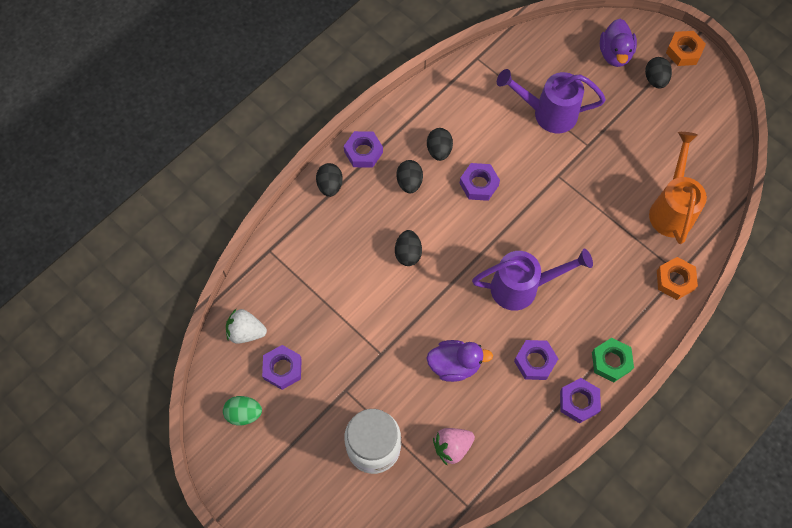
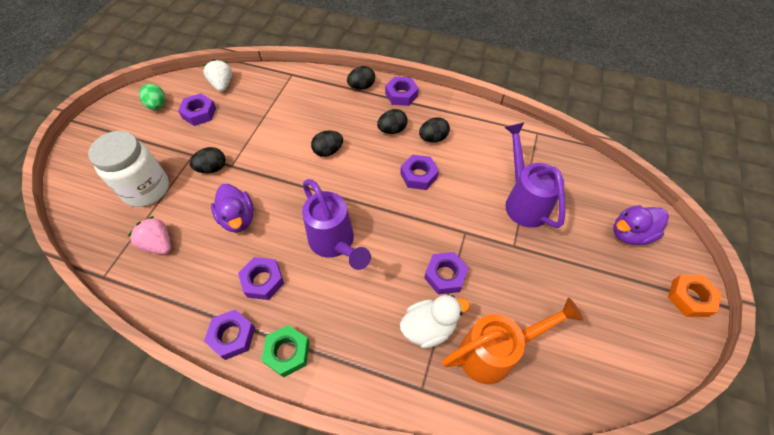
camera: 65 degrees right, 10 degrees down
(593, 212) = (445, 275): none -> purple nut
(633, 245) = (429, 327): none -> white duck
(655, 79) = (633, 281): black egg -> black egg (212, 168)
(675, 280) = (410, 388): orange nut -> none

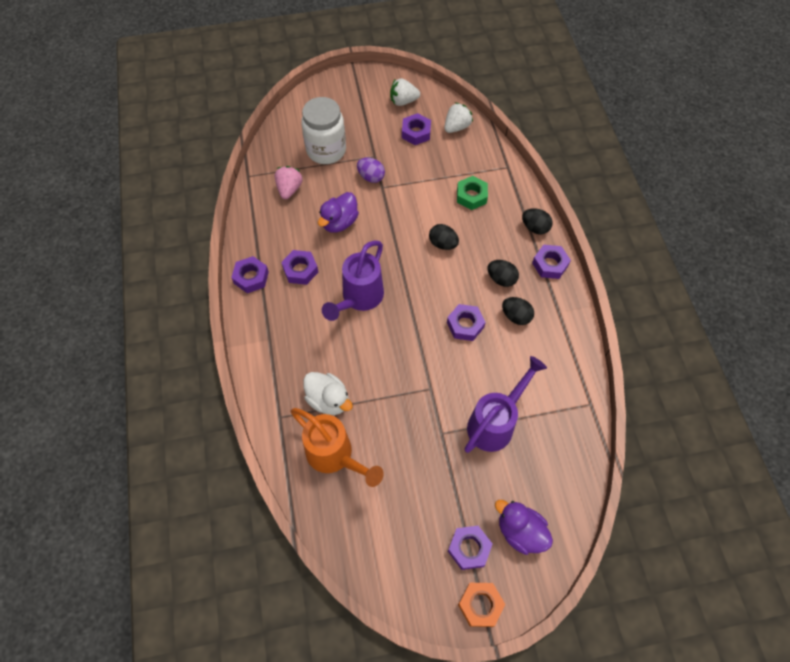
camera: 60 degrees right, 5 degrees up
(157, 105) = (403, 101): green egg -> white strawberry
(212, 168) = (371, 177): black egg -> purple egg
(287, 352) = (258, 317): green nut -> green nut (471, 196)
(445, 275) = (379, 391): purple nut -> purple nut (469, 548)

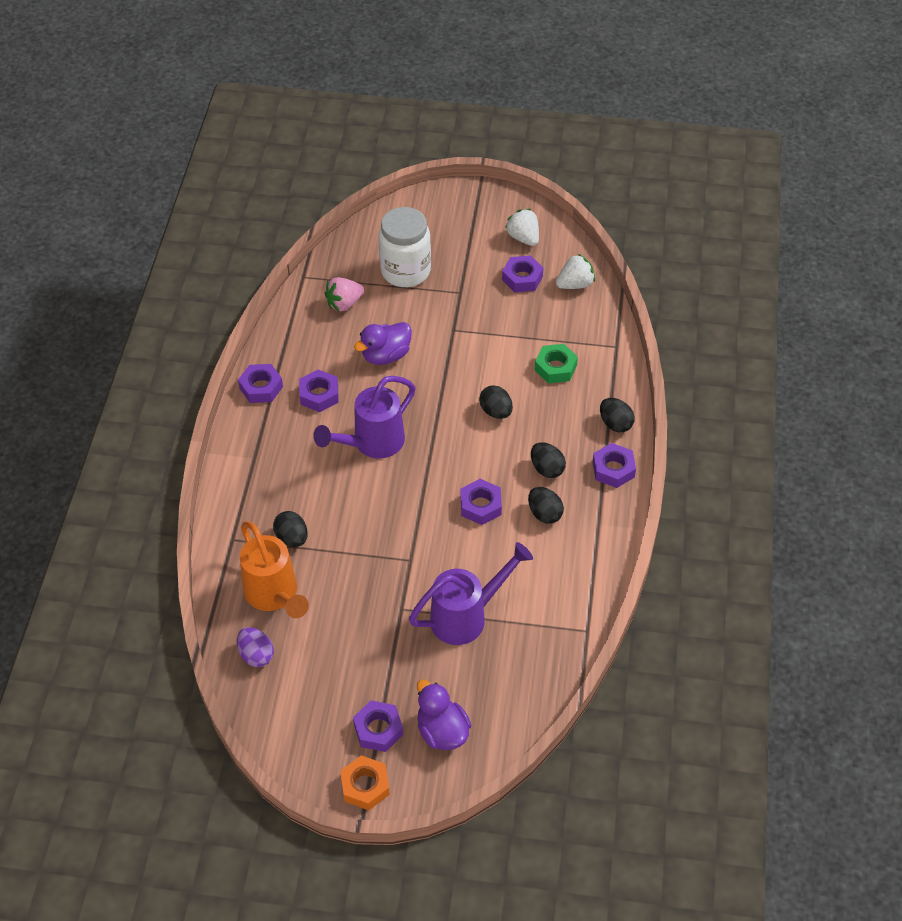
camera: 20 degrees right, 10 degrees down
(289, 189) = (344, 304): pink strawberry -> pink strawberry turned 150 degrees counterclockwise
(328, 400) = (292, 538): white duck -> black egg
(371, 177) = (445, 315): purple egg -> purple egg (256, 655)
(403, 101) = (523, 238): white strawberry -> white strawberry turned 45 degrees clockwise

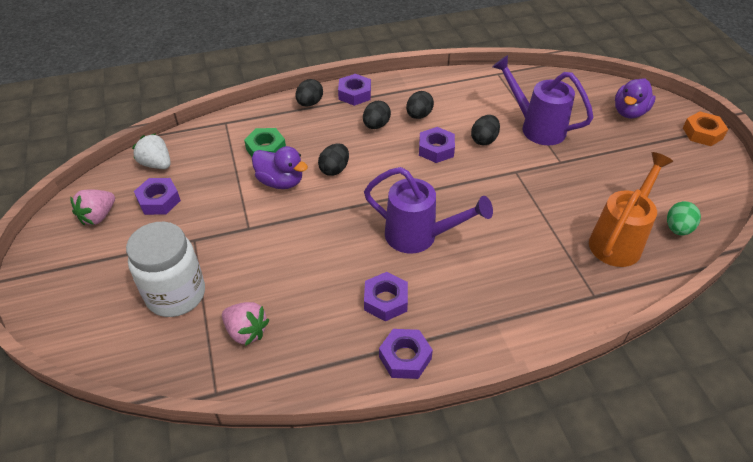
camera: 115 degrees left, 5 degrees down
(256, 655) = (677, 229): purple egg -> green egg
(292, 538) = (557, 252): black egg -> black egg (484, 140)
(378, 729) = (660, 141): purple nut -> none
(386, 355) = (306, 266): purple duck -> purple duck (280, 182)
(523, 238) = (98, 216): white strawberry -> pink strawberry

